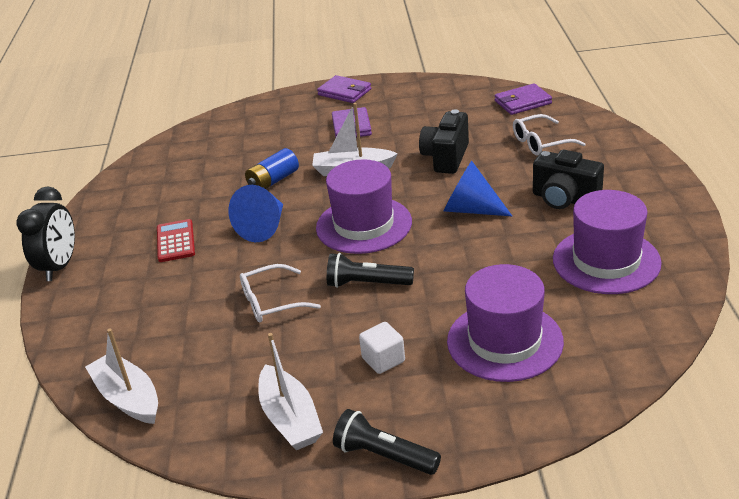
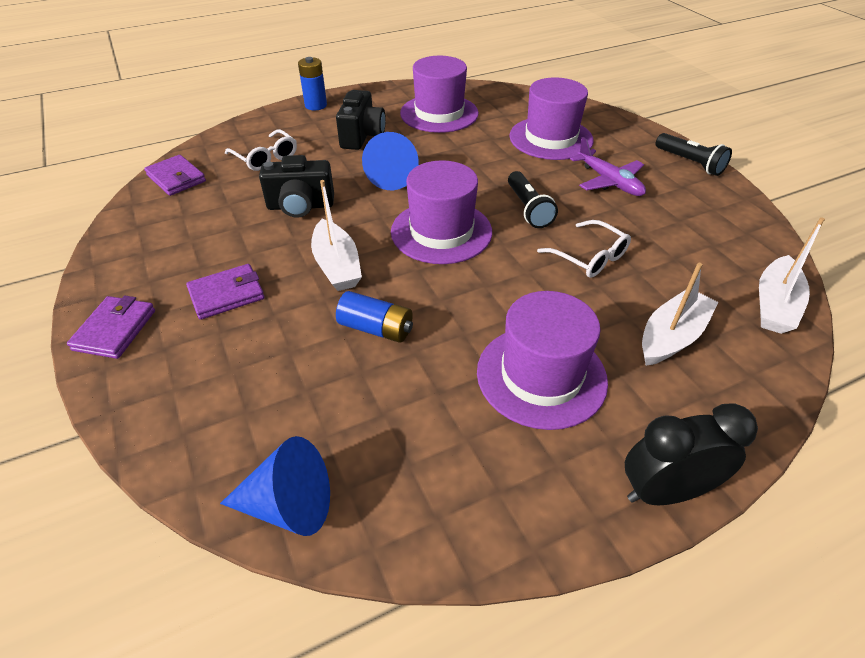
camera: 115 degrees left, 10 degrees up
(175, 241) = (541, 376): red calculator -> purple hat
(264, 227) = (476, 303): blue cone -> blue cone (289, 505)
(290, 418) = (701, 207): white boat -> white boat (671, 336)
(383, 360) = (609, 181): white cube -> purple plane
(384, 456) = (690, 163): black flashlight -> black flashlight turned 45 degrees counterclockwise
(654, 175) = (316, 105): none -> blue battery

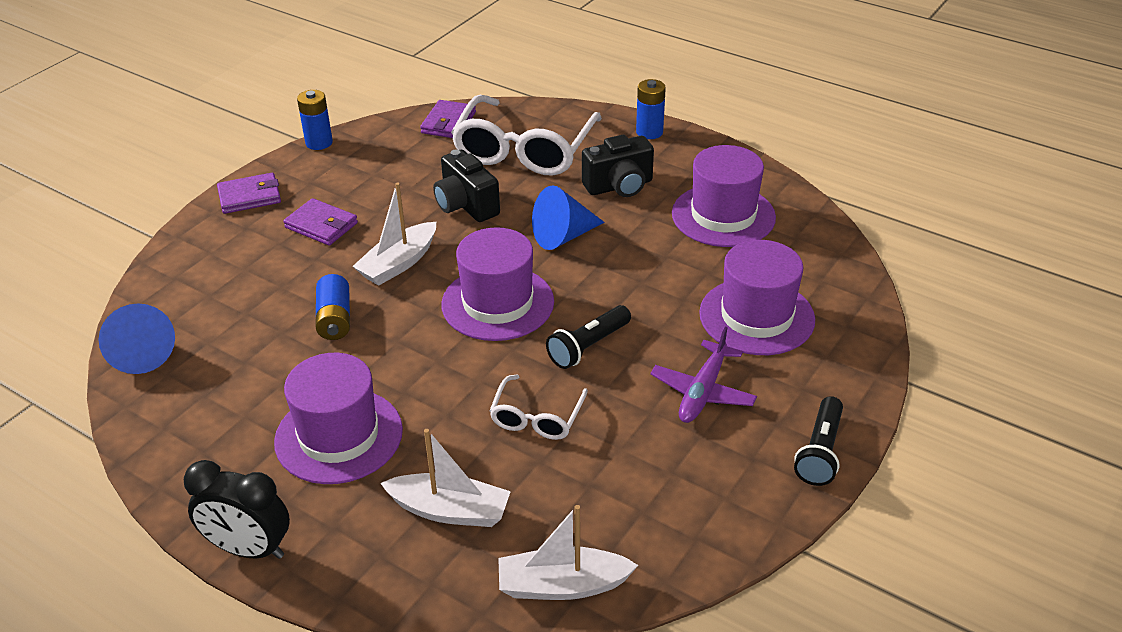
camera: 60 degrees right, 5 degrees down
(94, 256) = (319, 143): none -> blue battery
(266, 158) = (524, 151): white glasses -> white glasses, size x1.99
(665, 491) = (249, 549): black clock -> black clock turned 150 degrees clockwise

